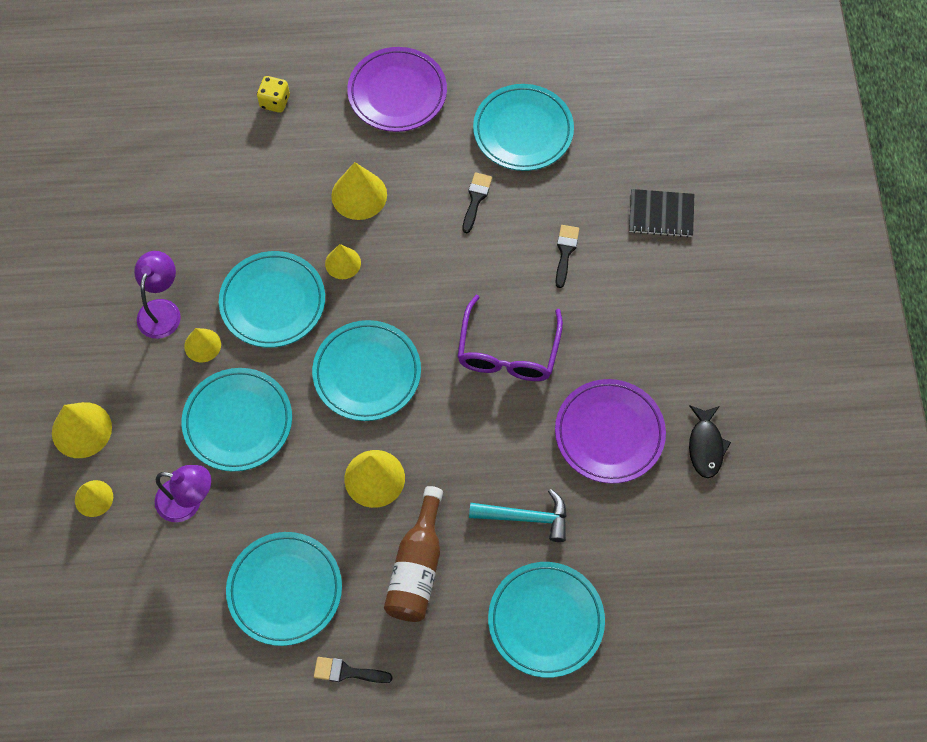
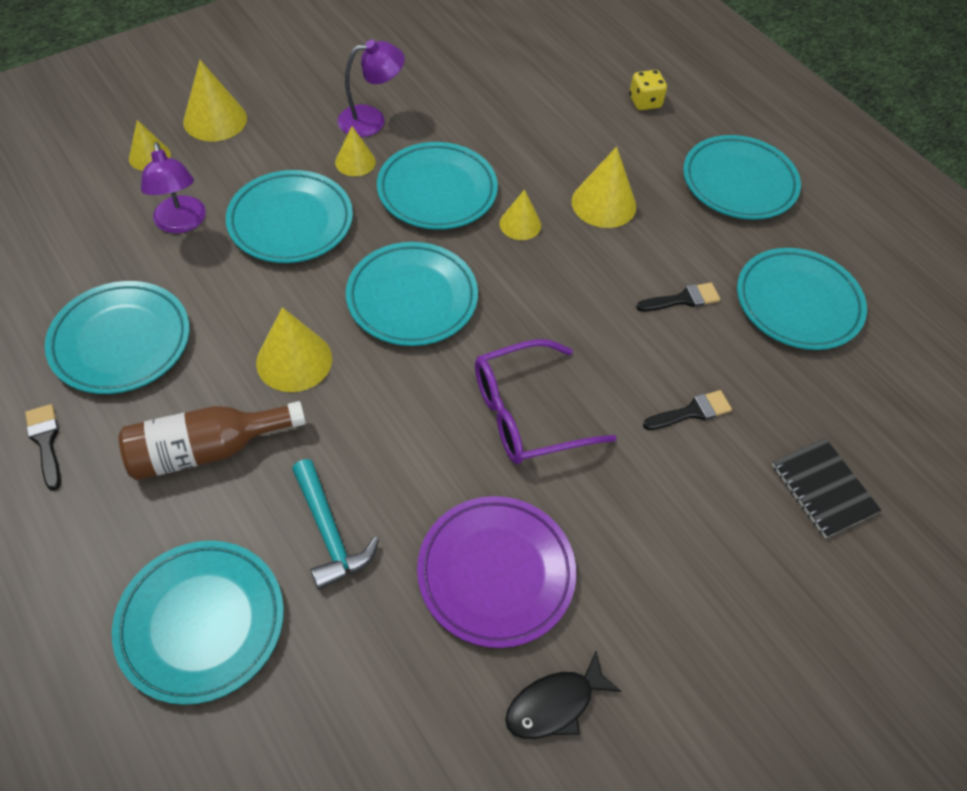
camera: 55 degrees right, 10 degrees down
(397, 93) = (739, 183): purple plate -> turquoise plate

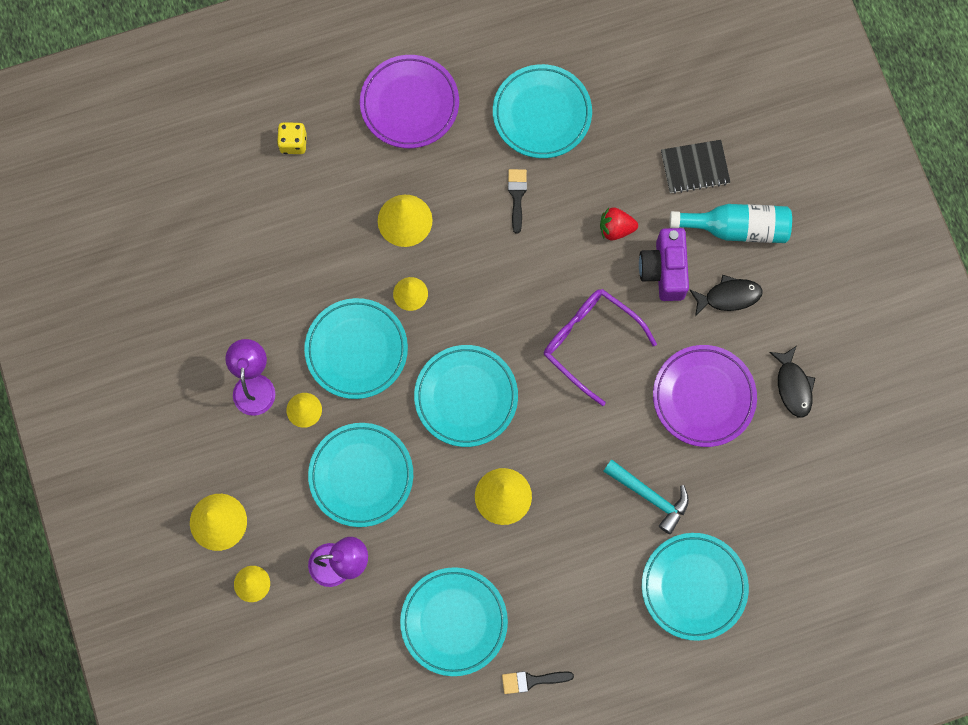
camera: 70 degrees left, 20 degrees up
(207, 450) = (566, 568): brown bottle -> none
(329, 533) = (650, 496): turquoise hammer -> turquoise hammer turned 45 degrees clockwise
(527, 414) = (590, 342): purple glasses -> purple glasses turned 135 degrees clockwise
(658, 575) = (728, 296): none -> black fish
(660, 481) = (664, 270): none -> purple camera
(692, 412) = (616, 228): black brush -> red strawberry
(739, 183) = (409, 104): turquoise plate -> purple plate
(764, 563) = (736, 228): none -> turquoise bottle

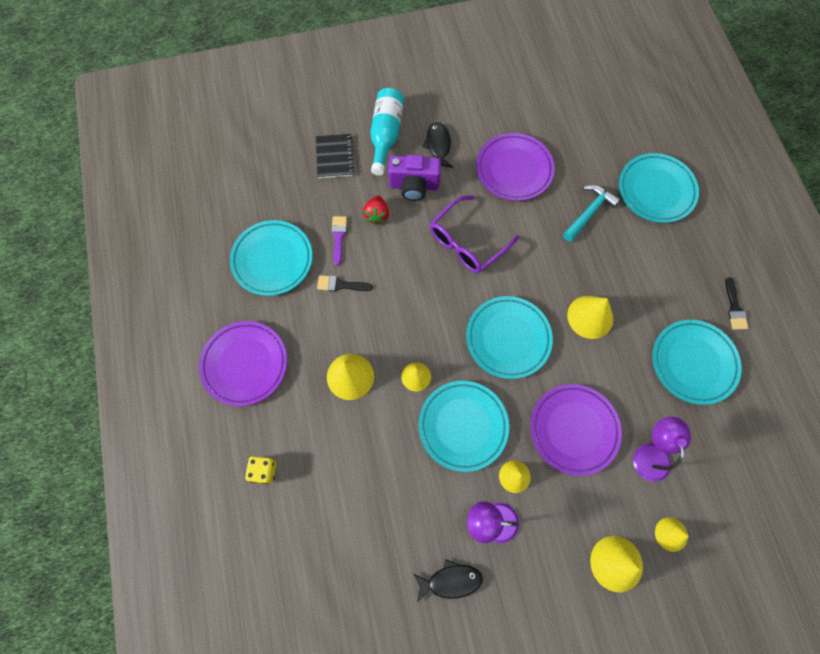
camera: 85 degrees left, 5 degrees down
(361, 475) = (573, 429): turquoise plate -> purple plate
(581, 186) = (338, 237): none -> purple brush
(793, 386) = (508, 113): black fish -> black fish (450, 580)

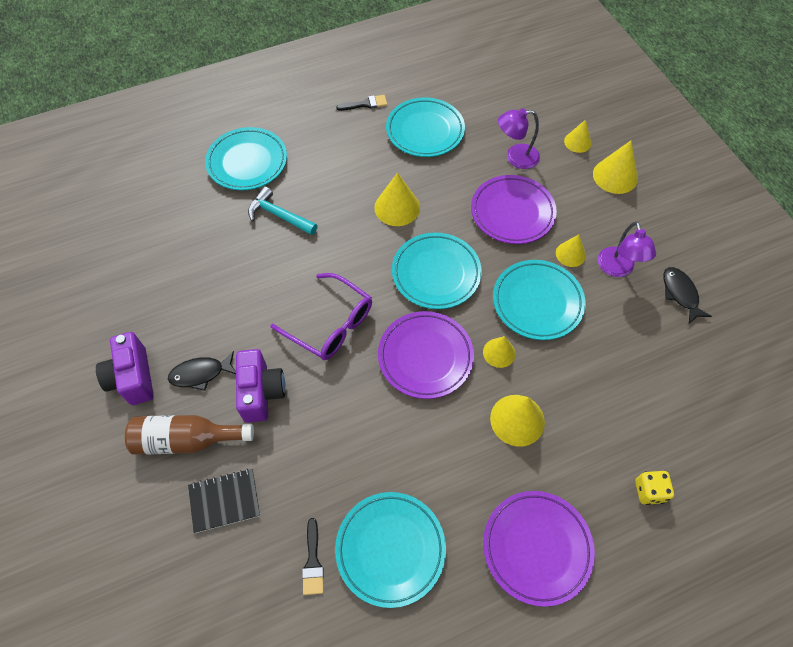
camera: 100 degrees left, 10 degrees down
(338, 237) = (344, 470): purple brush -> none
(340, 285) = (409, 454): black brush -> black brush (313, 562)
(377, 215) = (308, 429): red strawberry -> none
(386, 135) = (187, 440): turquoise bottle -> brown bottle
(443, 102) = (133, 378): none -> purple camera
(514, 170) = (231, 289): purple plate -> purple plate (425, 357)

